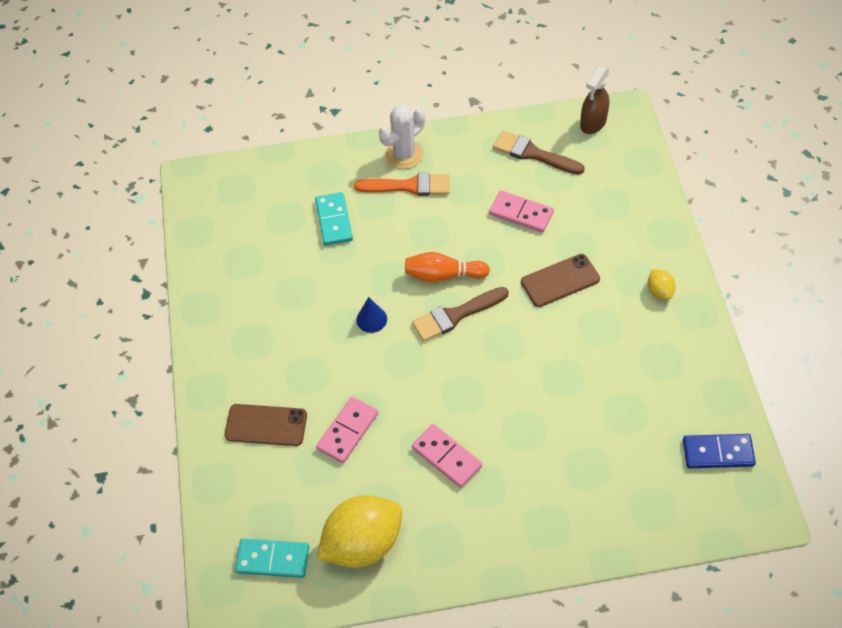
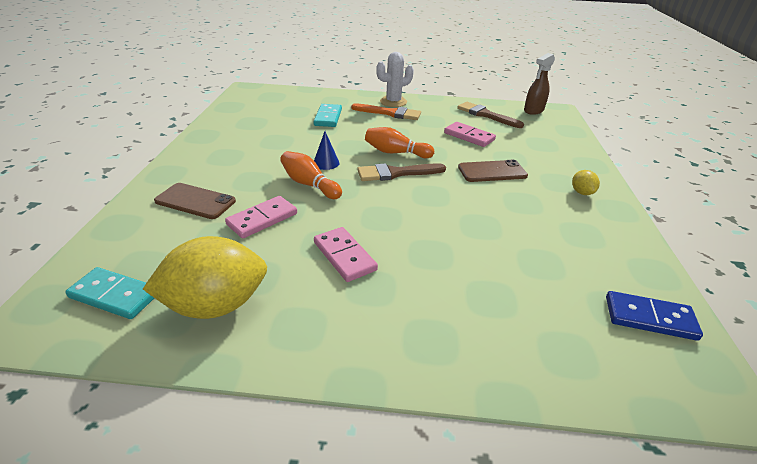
camera: 10 degrees right, 20 degrees down
(370, 363) = (309, 184): none -> orange bowling pin

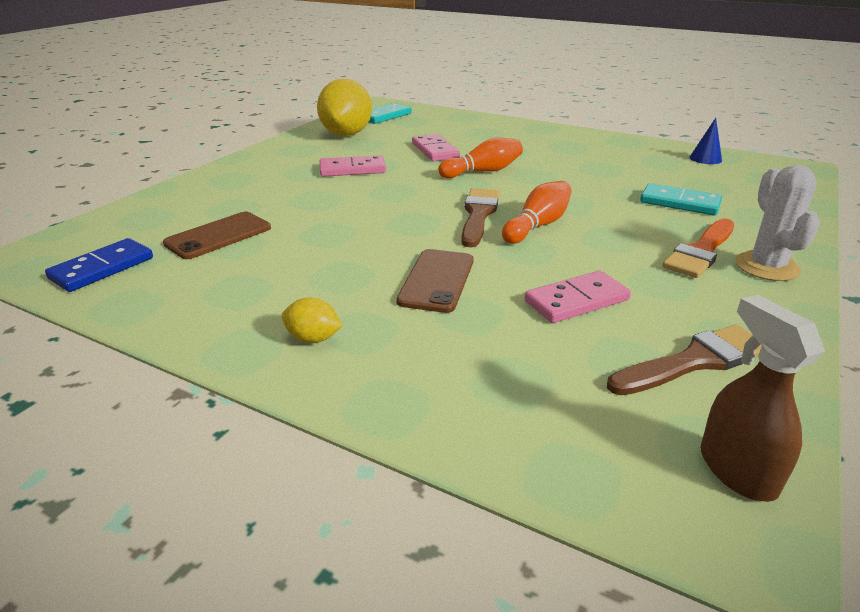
camera: 115 degrees right, 5 degrees down
(195, 201) = (483, 134): brown phone -> brown phone (218, 236)
(326, 163) = (528, 184): blue cone -> blue cone (705, 158)

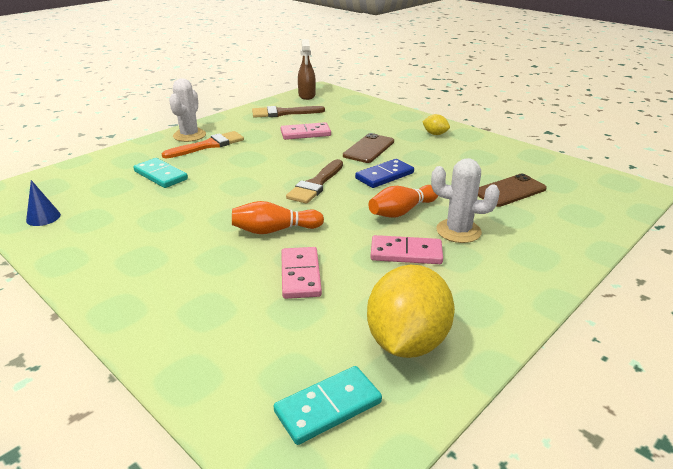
camera: 165 degrees left, 0 degrees up
(102, 268) = (572, 177): blue domino -> blue domino (384, 176)
(300, 189) = (458, 231): none -> white cactus
(537, 225) = (283, 171): orange bowling pin -> orange bowling pin (402, 211)

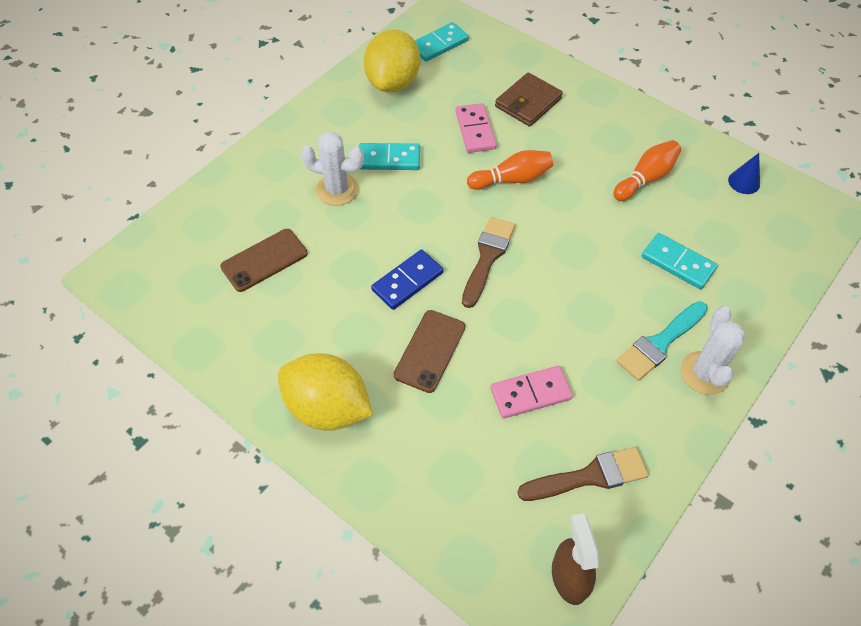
camera: 175 degrees right, 25 degrees up
(208, 145) = (660, 342): orange brush -> turquoise brush
(220, 302) = (528, 102): none -> brown wallet
(402, 211) = (389, 215): orange bowling pin -> orange bowling pin (645, 178)
(406, 253) = (389, 159): pink domino -> turquoise domino
(435, 134) = (328, 408): yellow lemon -> yellow lemon, size x2.25

